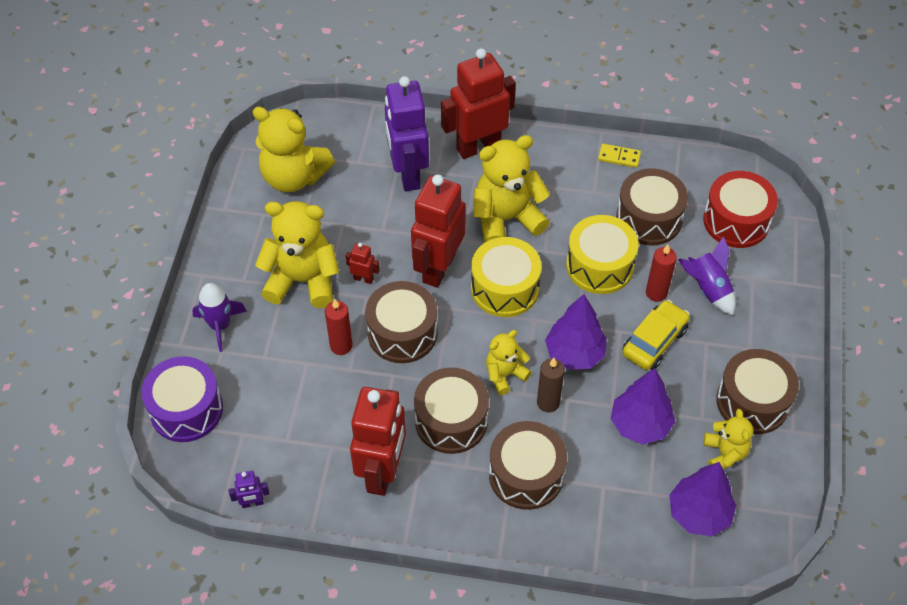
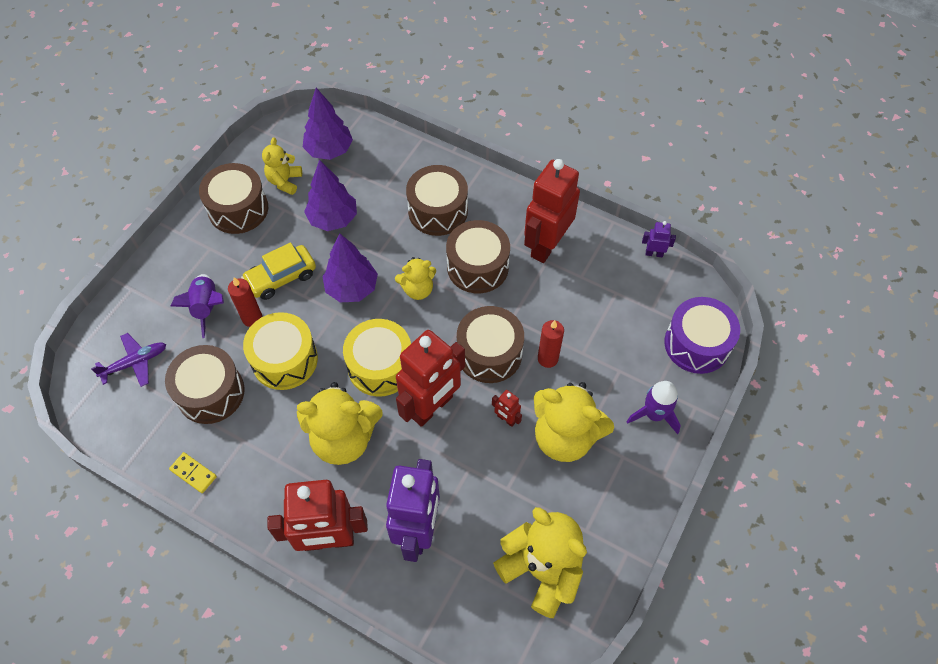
camera: 160 degrees left, 5 degrees up
(548, 402) = (394, 256): brown candle -> none
(736, 221) = (135, 363): red drum -> purple plane

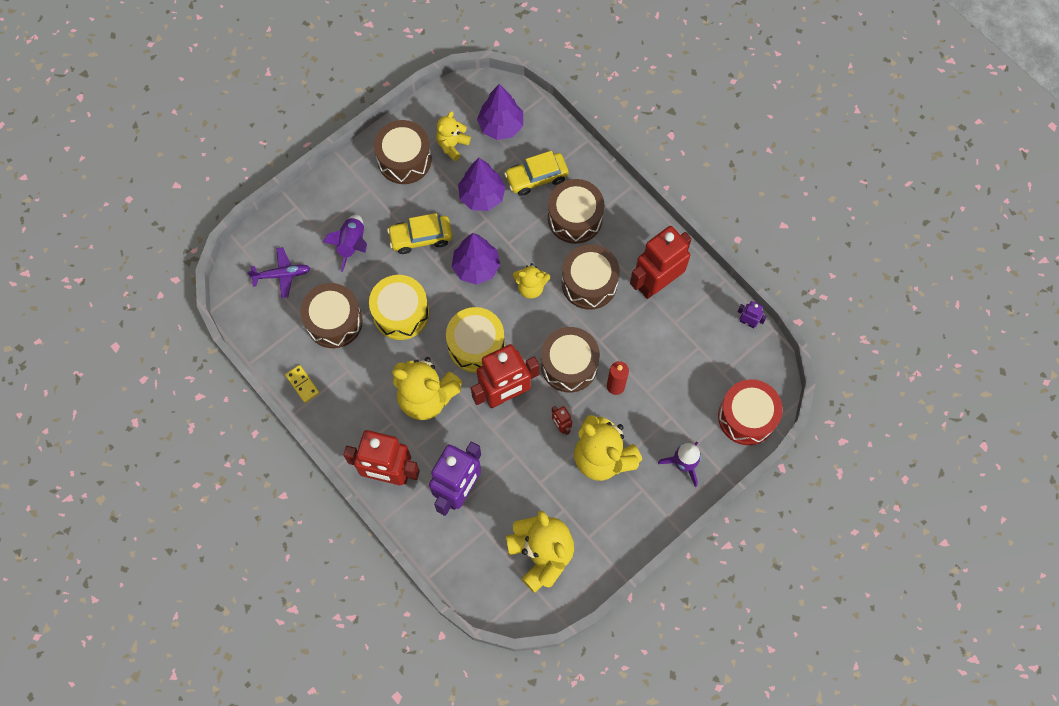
camera: 20 degrees right, 10 degrees up
(252, 318) = (386, 267): red candle -> none
(383, 186) = (536, 177): none -> yellow car
(697, 344) = (747, 417): purple drum -> red drum

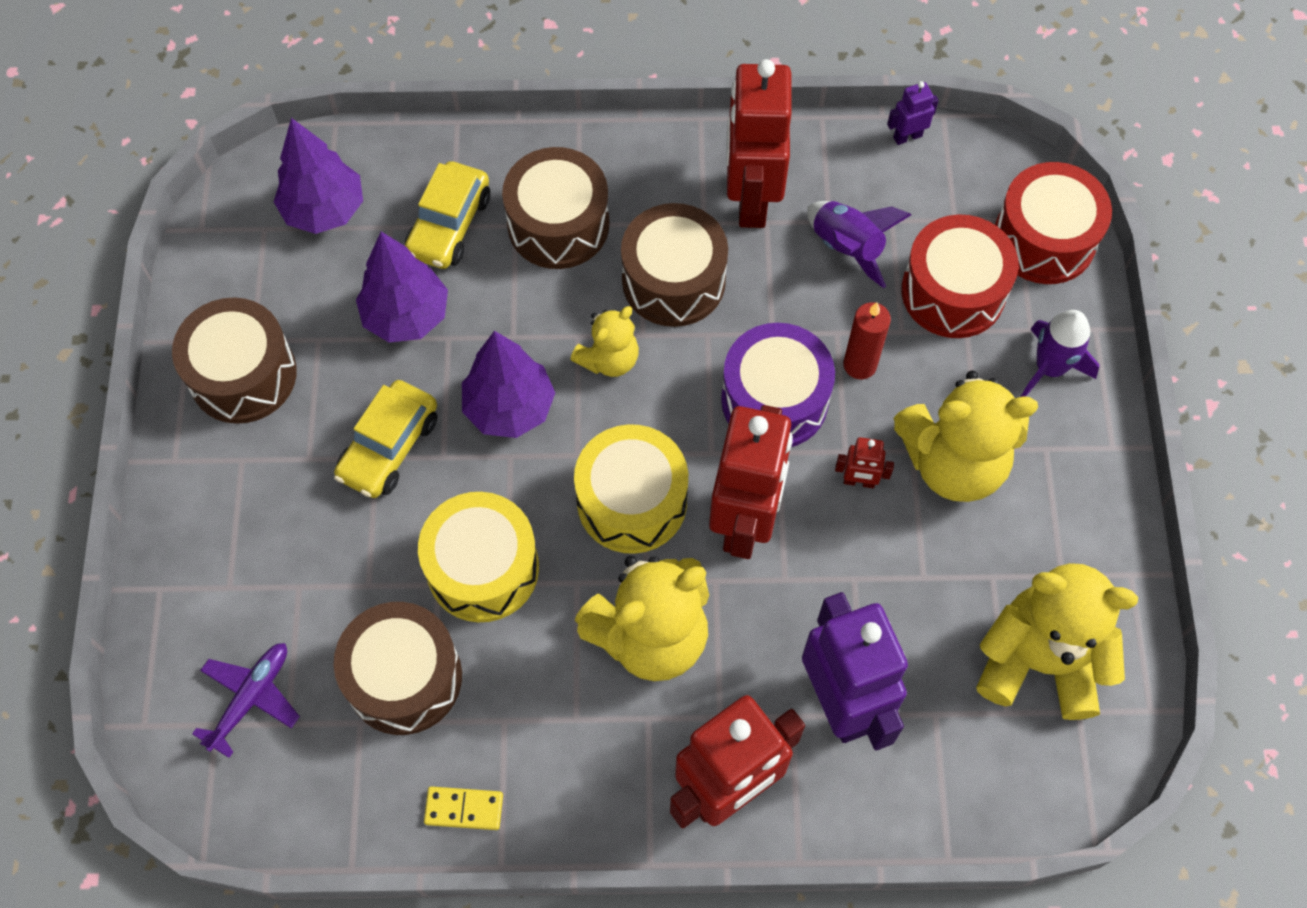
camera: 50 degrees left, 5 degrees down
(352, 244) = (304, 553): purple rocket -> purple rocket (847, 247)
(452, 145) = (287, 294): yellow teddy bear -> none
(569, 365) = (774, 400): brown drum -> purple drum
(685, 398) = (953, 292): none -> red drum

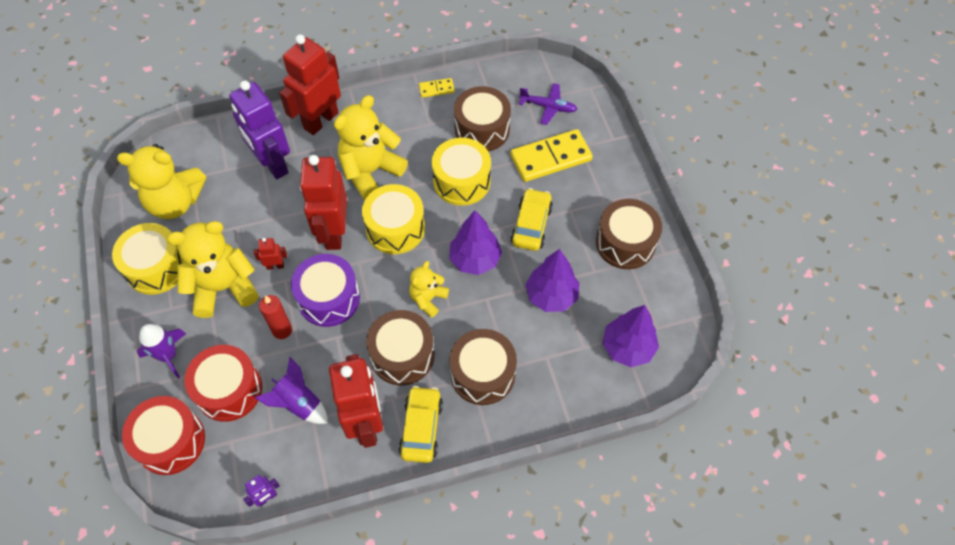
camera: 165 degrees right, 5 degrees down
(251, 698) = (548, 107): purple plane -> purple plane turned 90 degrees counterclockwise
(297, 576) = (550, 158): none -> yellow domino
(449, 225) = (548, 357): yellow car -> yellow car (421, 428)
(1073, 531) = (156, 267): none -> yellow drum

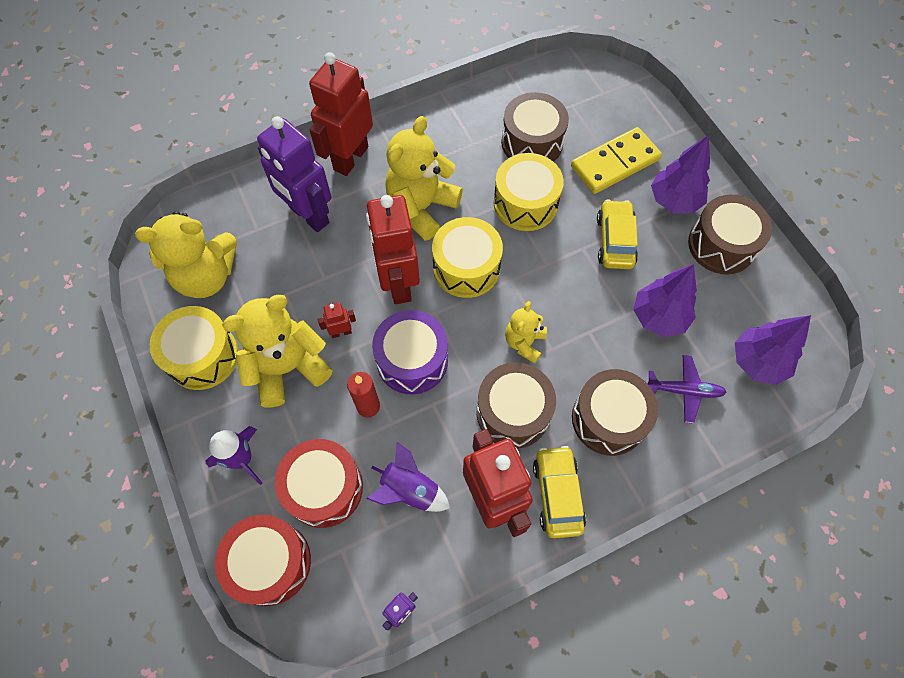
camera: 10 degrees left, 5 degrees up
(436, 89) = (470, 105): yellow domino -> none
(475, 260) = (564, 289): purple tree -> purple tree (674, 201)
(548, 107) = (596, 108): purple plane -> purple plane (683, 391)

